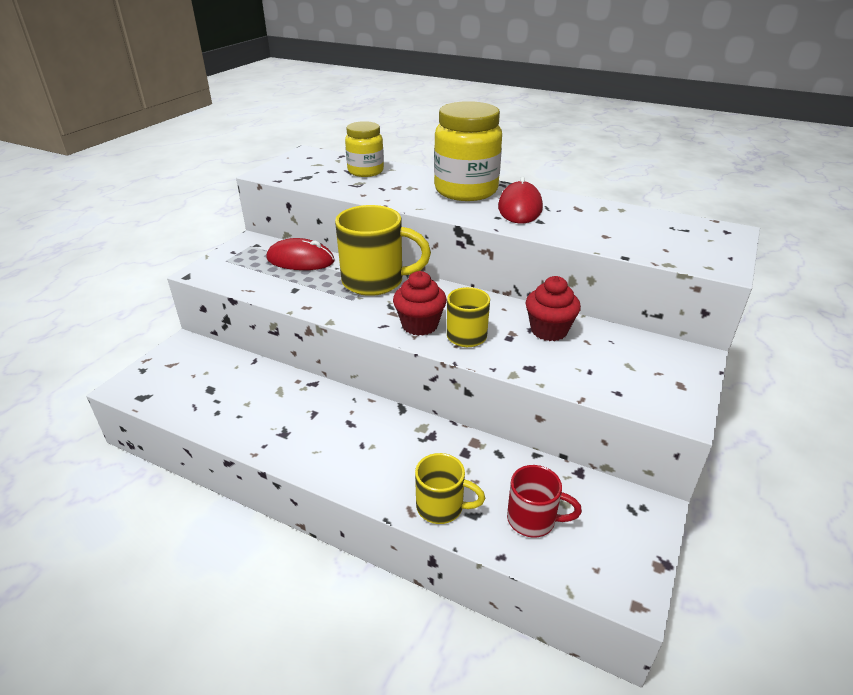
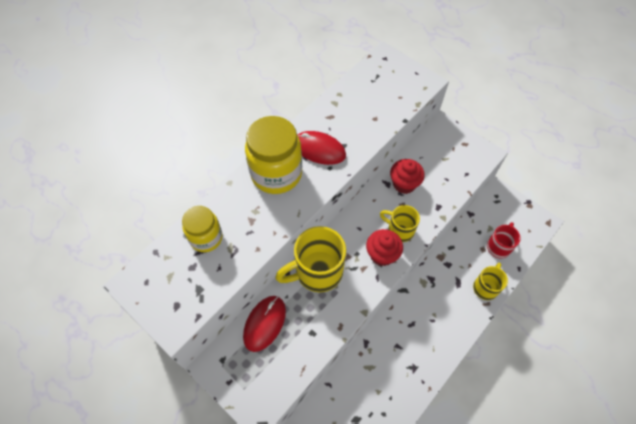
camera: 75 degrees left, 25 degrees up
(375, 281) = (317, 271): yellow mug -> yellow mug turned 135 degrees counterclockwise

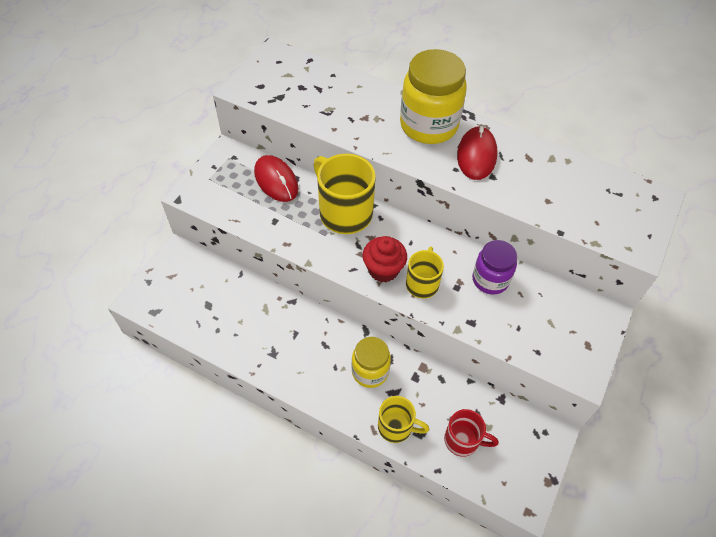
camera: 75 degrees right, 5 degrees down
(206, 238) = (334, 89): yellow jar -> yellow jar (370, 371)
(264, 323) = (276, 180): red mouse -> red mouse turned 45 degrees clockwise
(404, 184) = (490, 280): red cupcake -> purple jar

